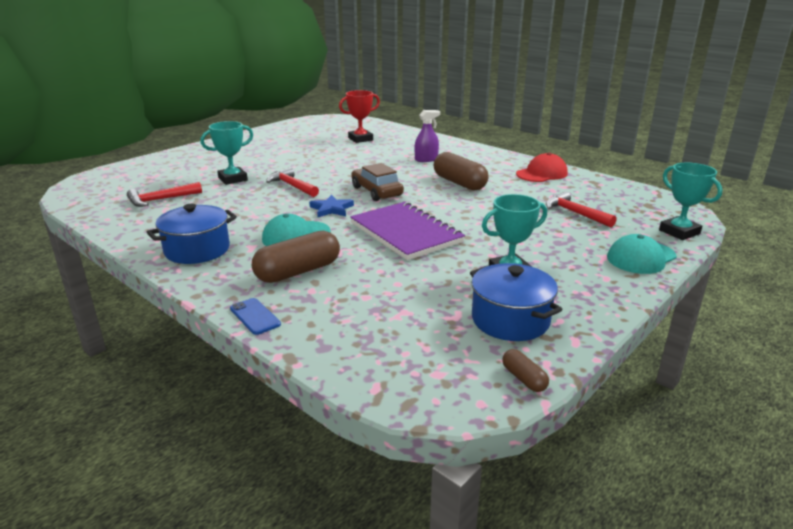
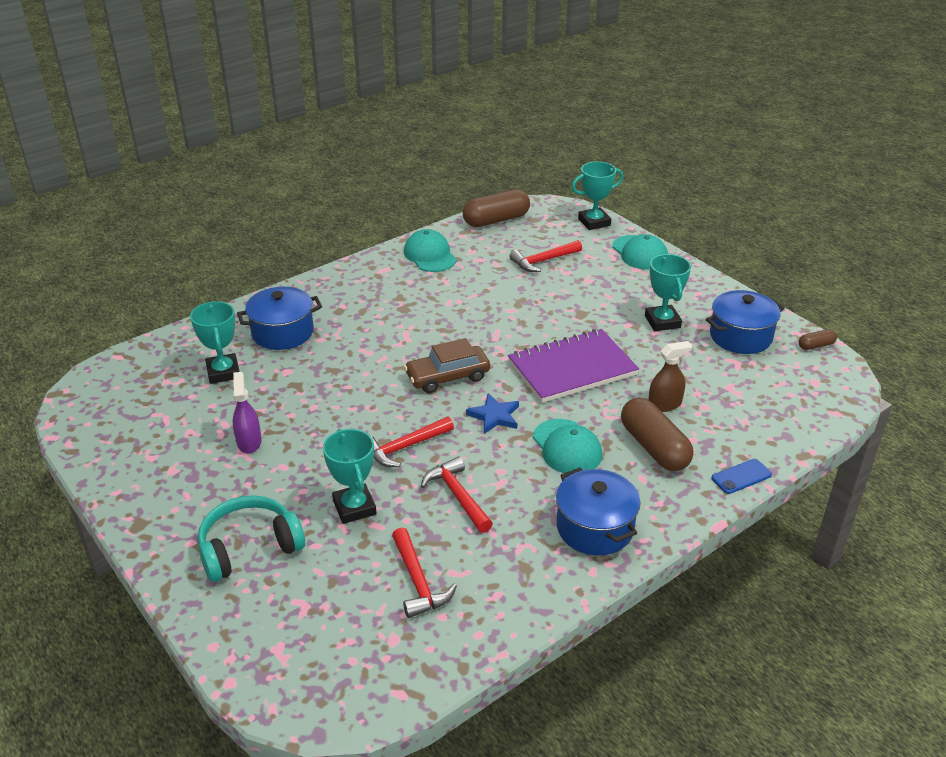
camera: 80 degrees left, 10 degrees up
(203, 161) = (249, 547): none -> turquoise headphones
(240, 204) = (457, 496): none -> red hammer
(360, 139) = (223, 372): red trophy -> turquoise trophy
(364, 275) = (664, 404): none -> brown spray bottle
(408, 146) = (282, 332): none -> blue pot
(426, 159) = (345, 325): purple spray bottle -> purple spray bottle (249, 442)
(459, 183) = (440, 313): brown capsule -> brown capsule (496, 220)
(542, 174) = (430, 255): red cap -> turquoise cap

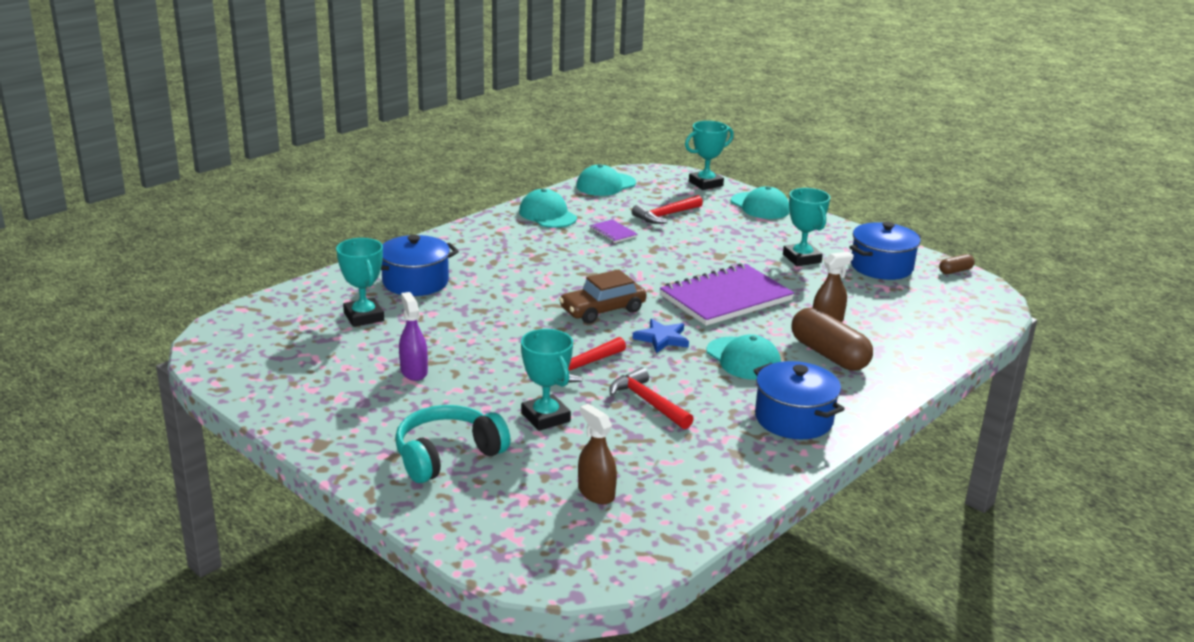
camera: 10 degrees left, 10 degrees down
(374, 606) = (596, 493): none -> brown spray bottle
(418, 581) = (633, 471): red hammer -> none
(485, 280) = (613, 233): none -> purple notebook
(496, 220) = (605, 185): brown capsule -> turquoise cap
(741, 476) = (920, 372): blue phone -> none

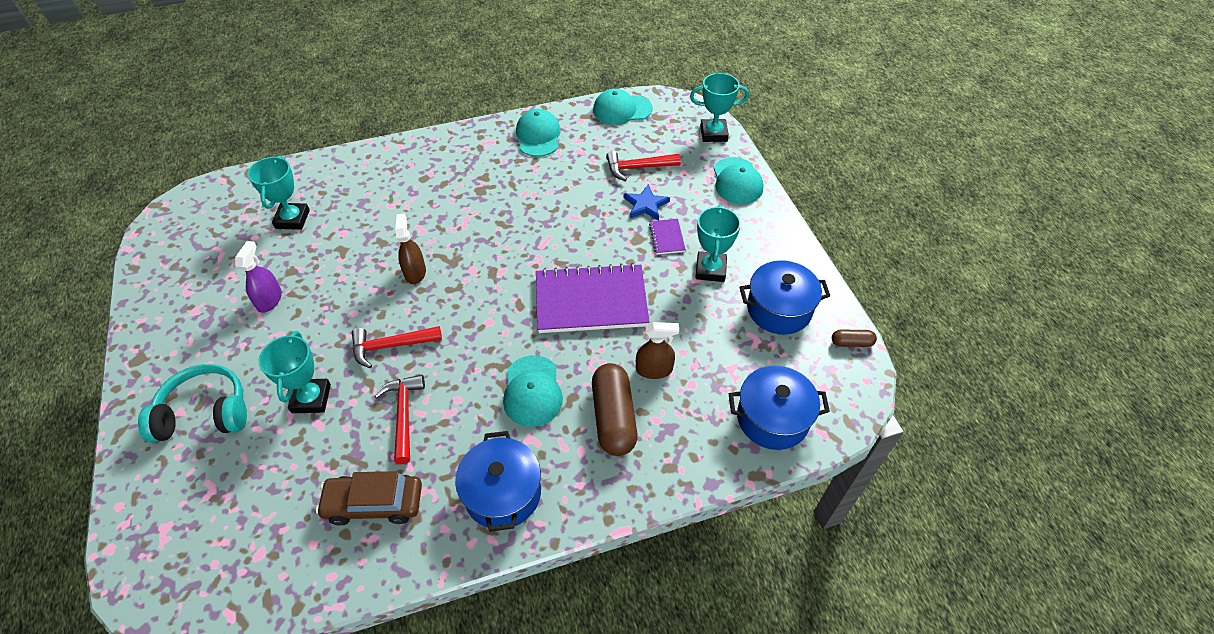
camera: 30 degrees right, 25 degrees up
(415, 282) = (364, 190): blue pot -> blue pot (772, 418)
(596, 493) = (265, 512): brown spray bottle -> brown spray bottle (415, 272)
(602, 310) = (473, 278): brown car -> brown car (374, 503)
(613, 233) = (571, 177): purple notebook -> purple notebook (666, 237)
(662, 338) = (488, 335): blue star -> blue star (646, 205)

